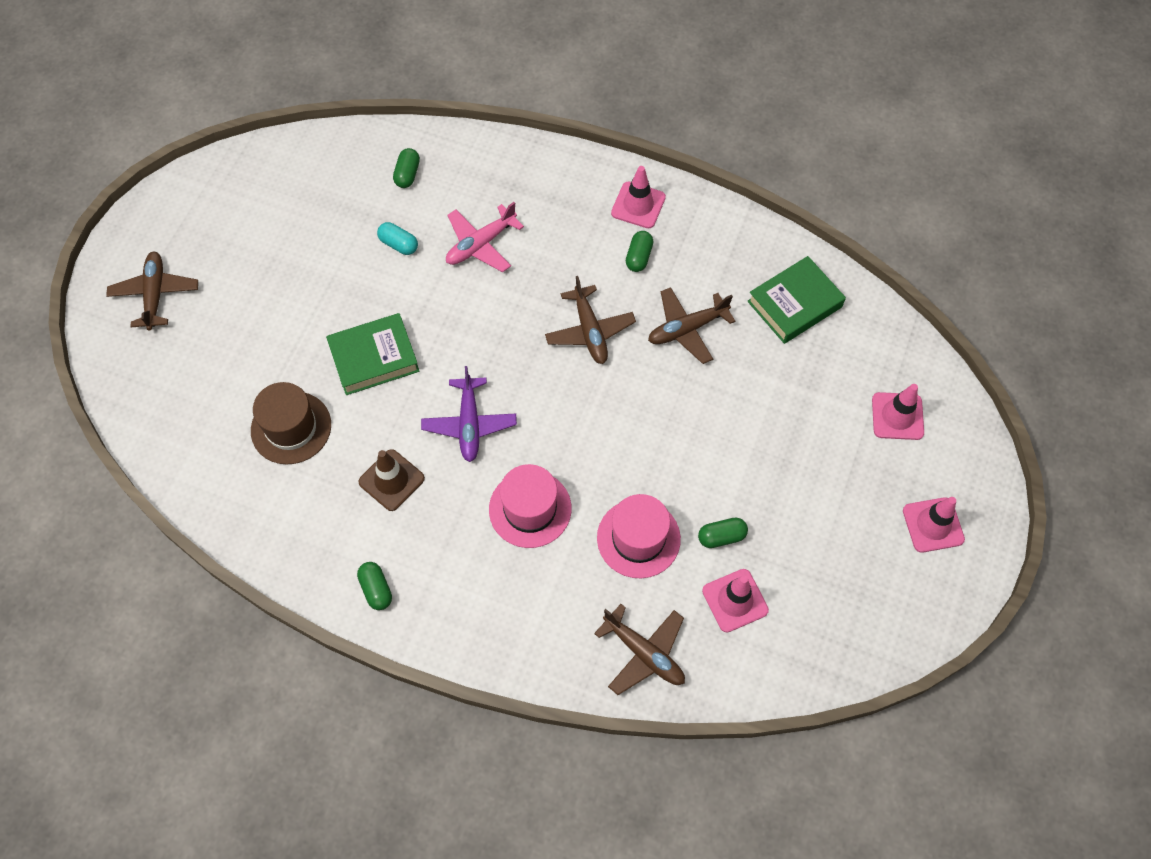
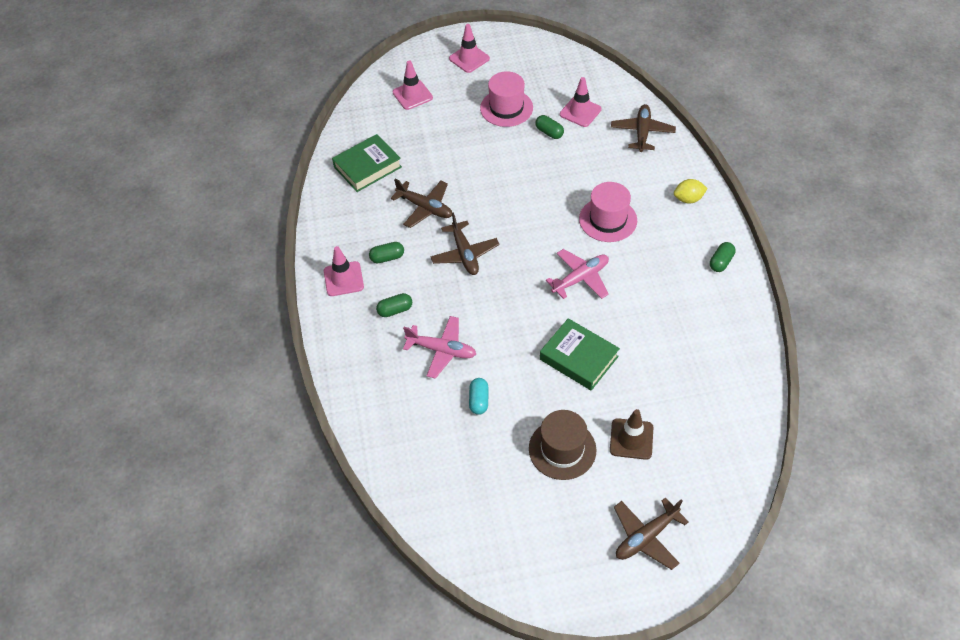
camera: 120 degrees left, 10 degrees down
(291, 427) = (667, 372): brown hat -> brown hat (562, 449)
(391, 480) = (651, 295): brown traffic cone -> brown traffic cone (631, 439)
(407, 174) = (412, 434): green capsule -> green capsule (395, 310)
(469, 424) = (580, 278): purple plane -> pink plane
(493, 625) = (688, 199): none -> yellow lemon
(589, 331) = (464, 254): brown plane -> brown plane turned 120 degrees clockwise
(638, 538) = (581, 165): pink hat -> pink hat (506, 108)
(794, 304) = (367, 167): green book -> green book turned 60 degrees counterclockwise

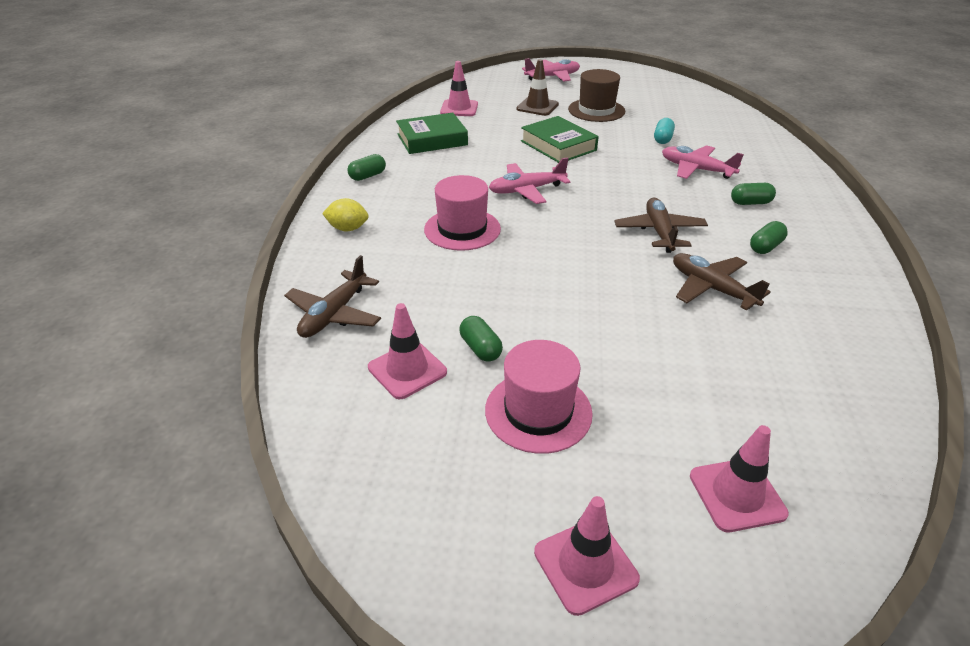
camera: 165 degrees left, 15 degrees down
(343, 279) = (823, 238): pink traffic cone -> pink traffic cone (459, 108)
(367, 167) = (817, 365): green book -> green book (432, 140)
(387, 257) = (765, 247): green capsule -> green capsule turned 45 degrees counterclockwise
(646, 537) = (552, 77): brown plane -> pink plane

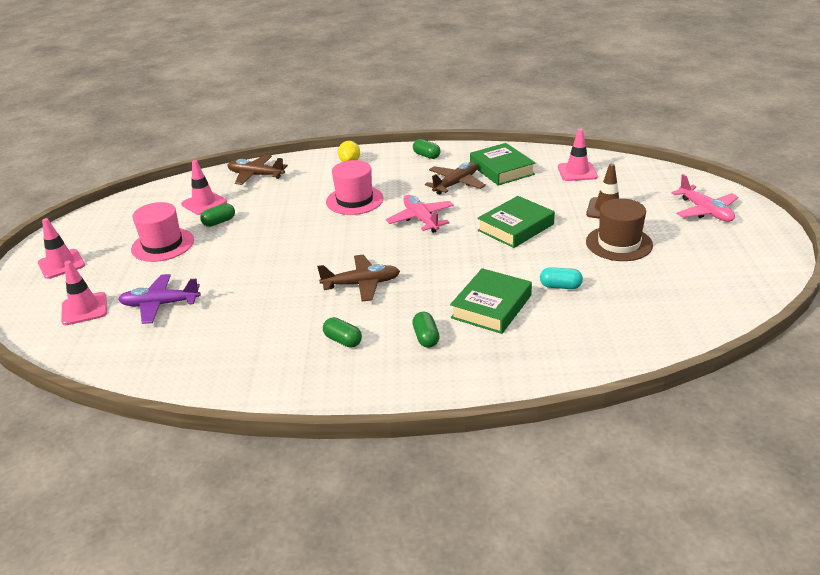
camera: 85 degrees right, 5 degrees down
(696, 169) = (491, 307): pink plane -> green book
(712, 288) = (279, 308): brown plane -> brown plane (456, 184)
(714, 397) = (160, 304): none -> purple plane

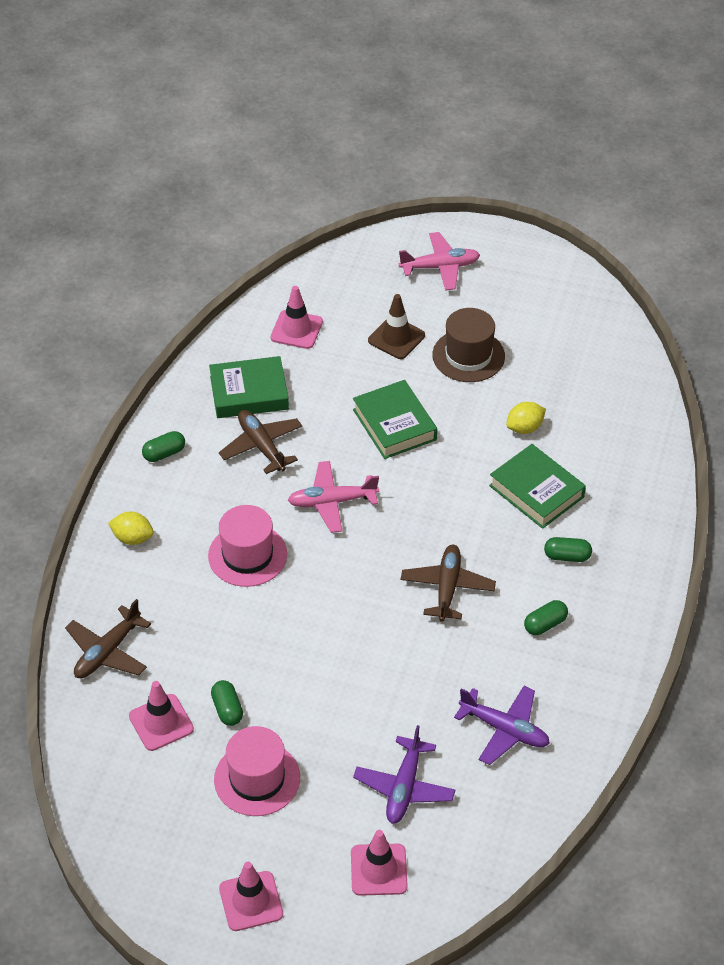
camera: 75 degrees left, 15 degrees up
(224, 341) = (504, 729): none -> purple plane
(560, 286) = (524, 428): turquoise capsule -> yellow lemon

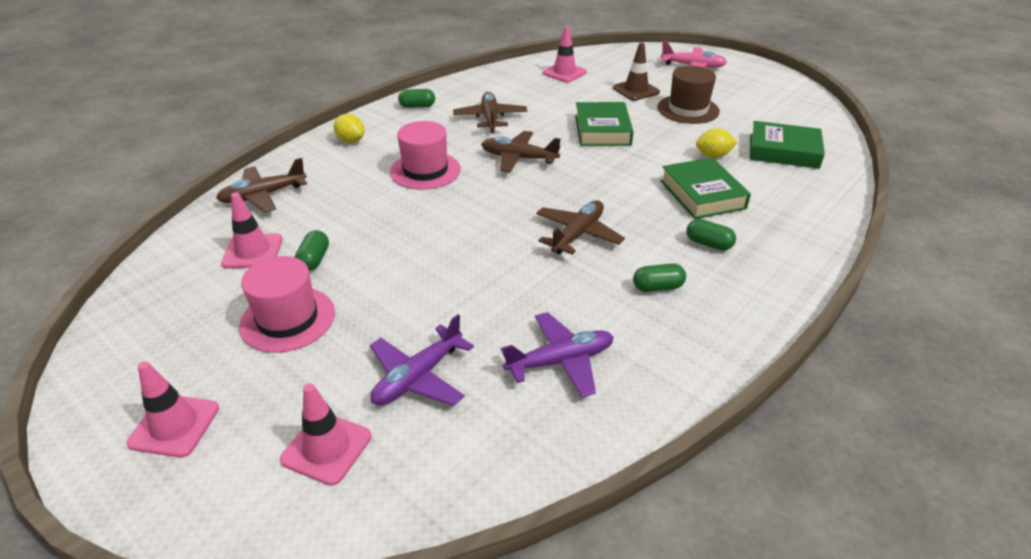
camera: 25 degrees right, 10 degrees down
(249, 393) = (504, 92): green book -> green book (783, 151)
(332, 502) = (518, 158): pink plane -> brown plane
(504, 729) = (560, 361): purple plane -> purple plane turned 75 degrees counterclockwise

